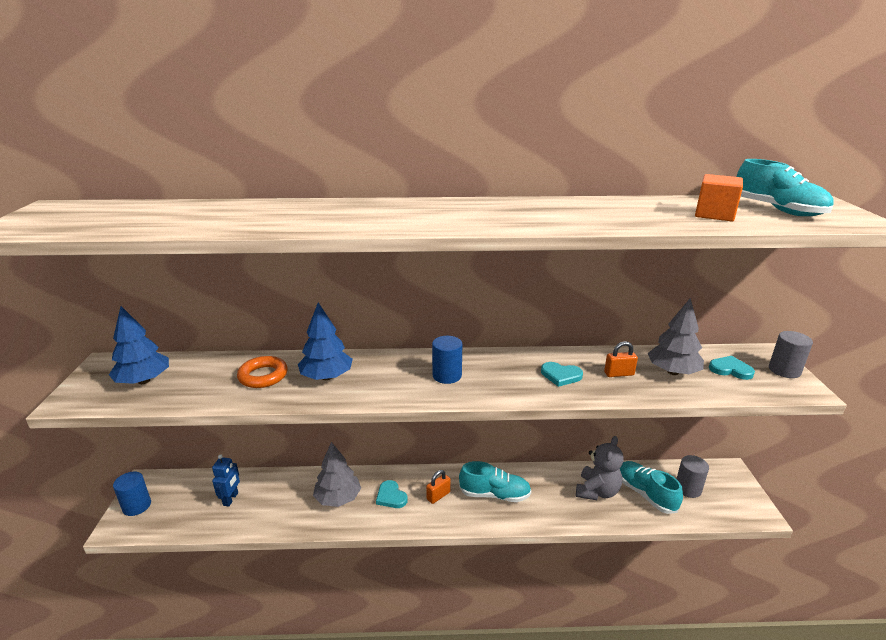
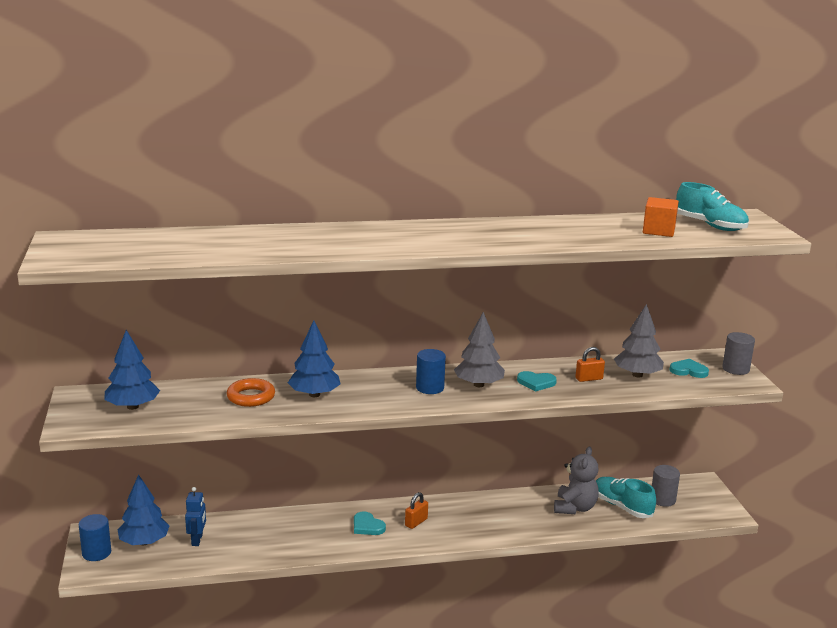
camera: 10 degrees left, 5 degrees down
(183, 497) = (144, 542): none -> blue tree
(338, 498) = (312, 531): grey tree -> grey tree (478, 384)
(494, 494) = (473, 517): turquoise shoe -> none

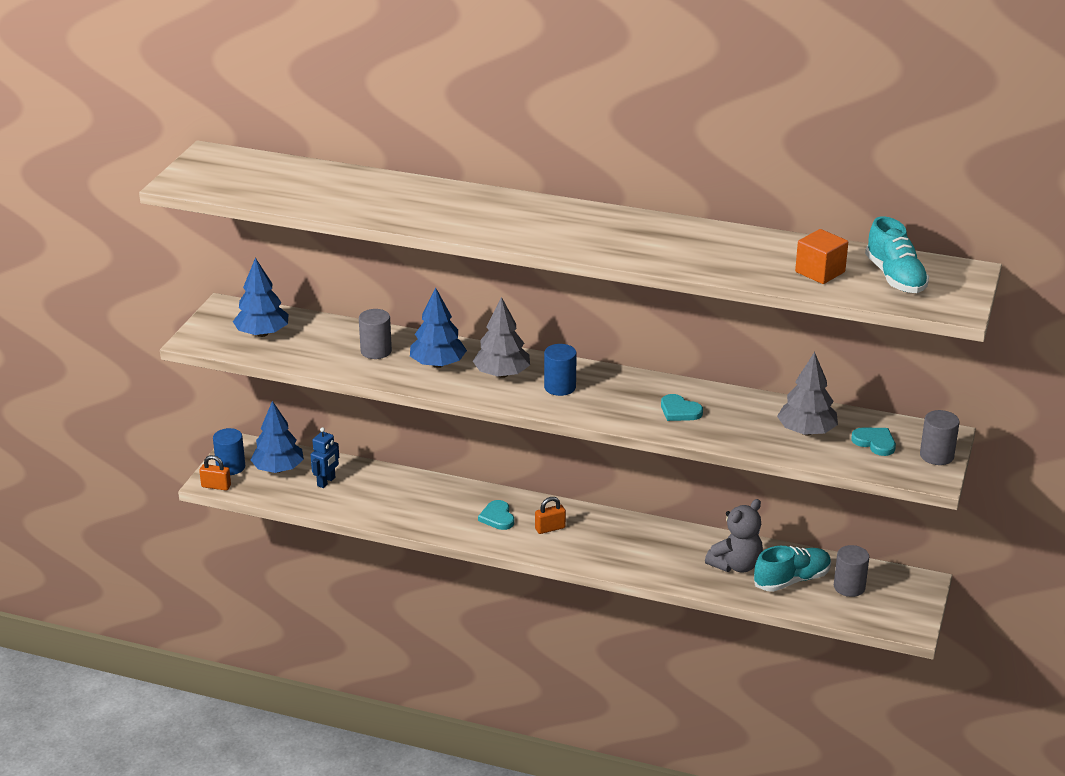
camera: 30 degrees right, 10 degrees up
(251, 397) = (376, 351): orange ring -> grey cylinder
(478, 384) = (615, 397): grey tree -> grey tree (502, 374)
(589, 379) = (744, 422): orange padlock -> orange padlock (216, 486)
(622, 506) = (792, 580): turquoise shoe -> turquoise shoe turned 75 degrees clockwise

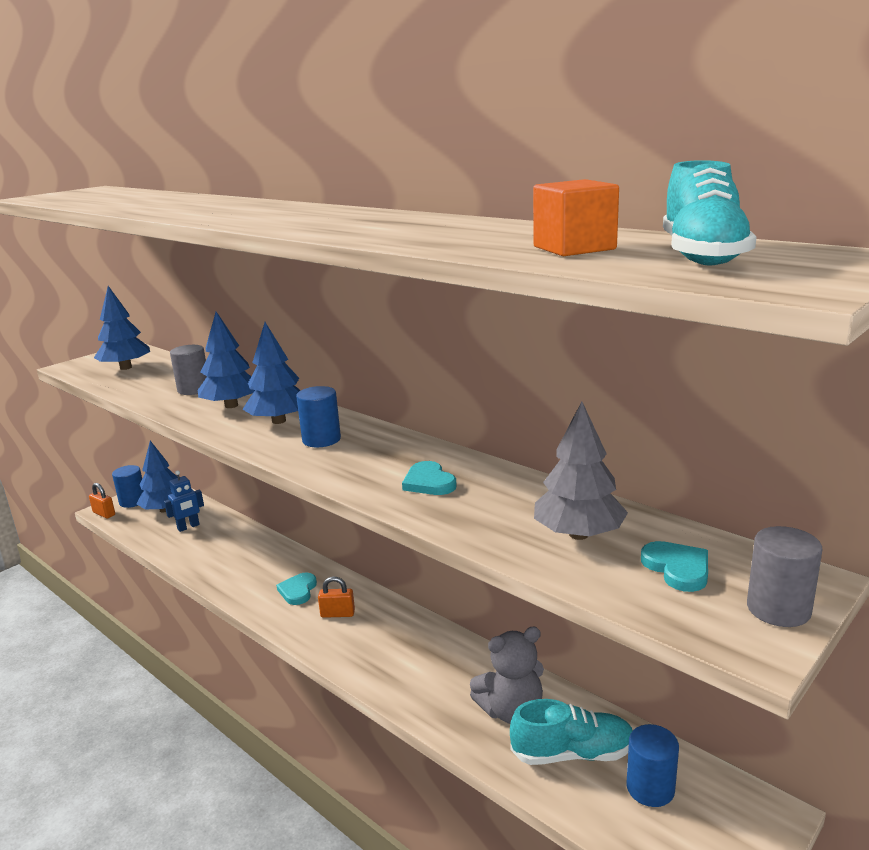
camera: 25 degrees right, 10 degrees down
(502, 374) = (279, 421): grey tree -> blue tree
(849, 587) = (650, 788): grey cylinder -> blue cylinder

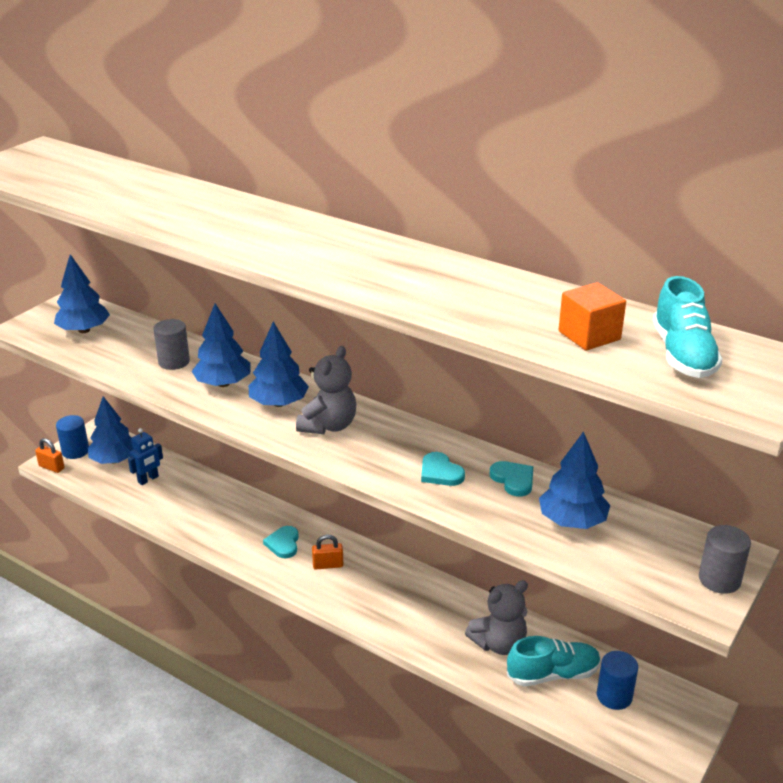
camera: 10 degrees left, 10 degrees up
(321, 439) = (328, 426): blue cylinder -> grey teddy bear
(578, 534) = (572, 521): grey tree -> blue tree
(677, 568) = (648, 549): turquoise heart -> turquoise heart (513, 480)

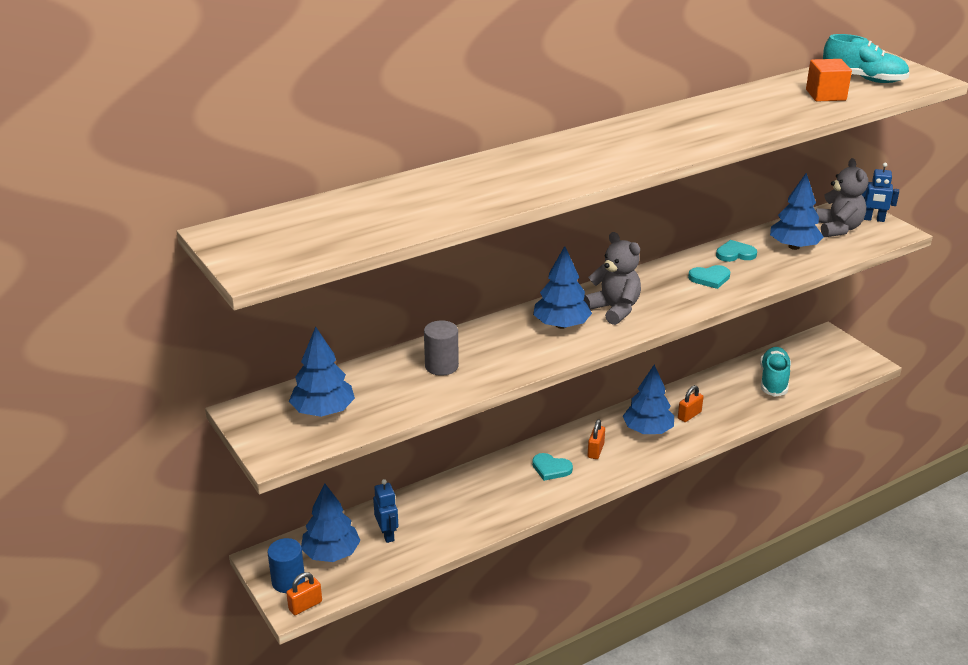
camera: 65 degrees left, 0 degrees up
(223, 383) = (505, 346): blue tree -> blue tree (647, 430)
(432, 617) = (689, 415): none -> orange padlock
(499, 643) = (732, 393): grey teddy bear -> grey teddy bear (838, 229)
(614, 696) = (804, 363): blue cylinder -> none
(719, 579) = (873, 219): grey cylinder -> blue robot

